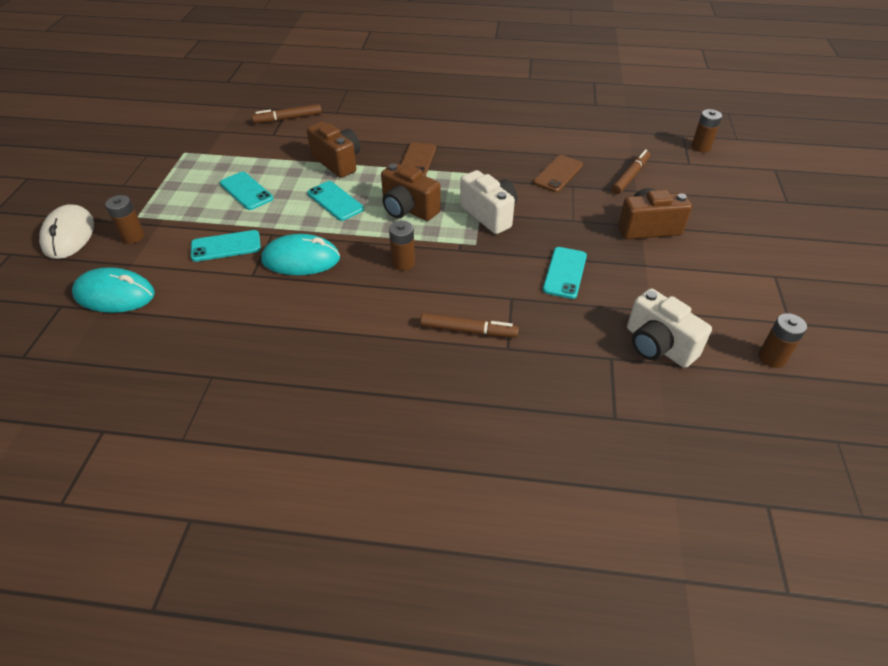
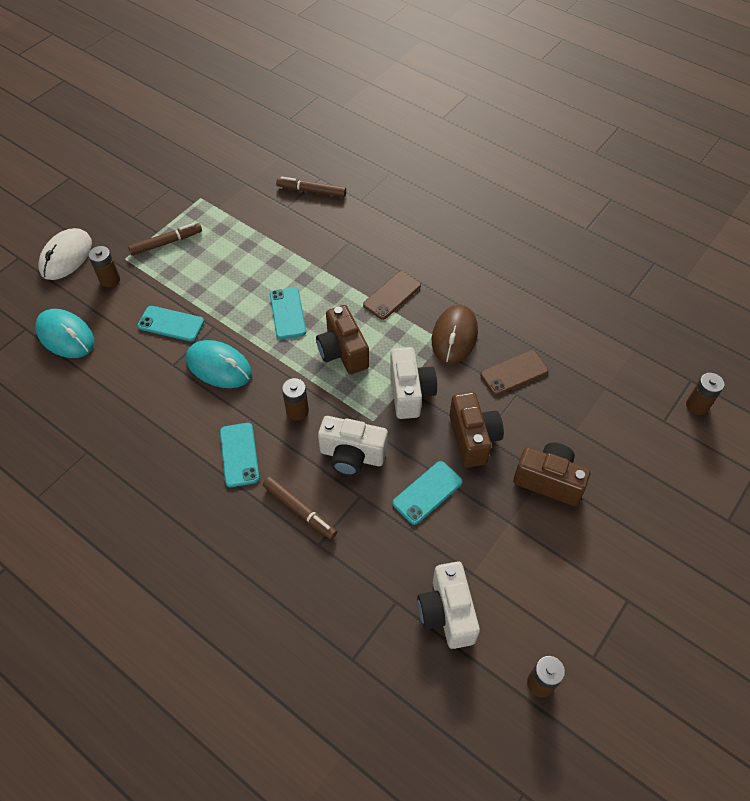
camera: 30 degrees right, 10 degrees up
(246, 191) = (223, 267): turquoise phone -> turquoise phone (239, 454)
(337, 162) = (319, 266): brown camera -> brown camera (473, 438)
(479, 274) = (352, 455): none -> white camera
(491, 168) = (454, 336): none -> brown mouse
(630, 176) = (585, 409): brown marker -> brown marker (166, 243)

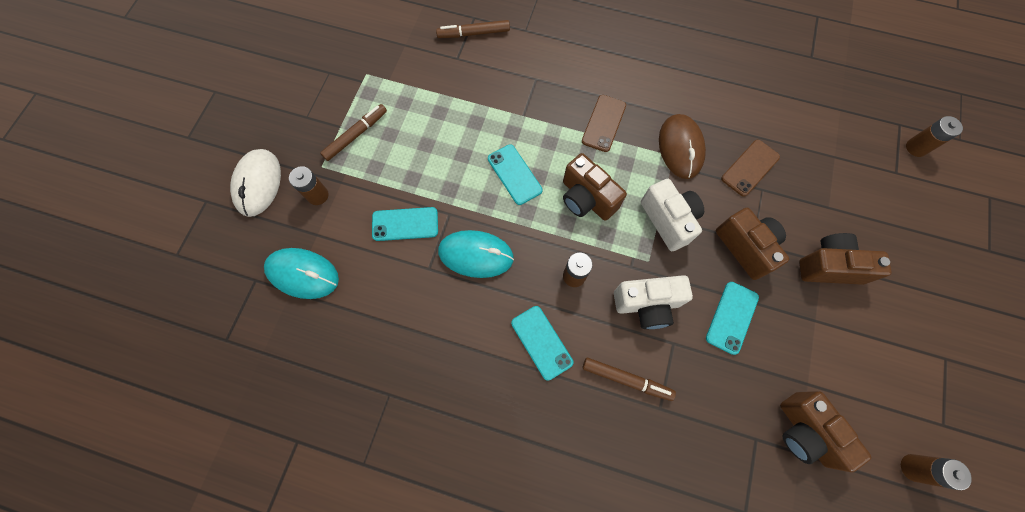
camera: 20 degrees left, 15 degrees up
(447, 613) = (805, 432): white camera -> brown camera

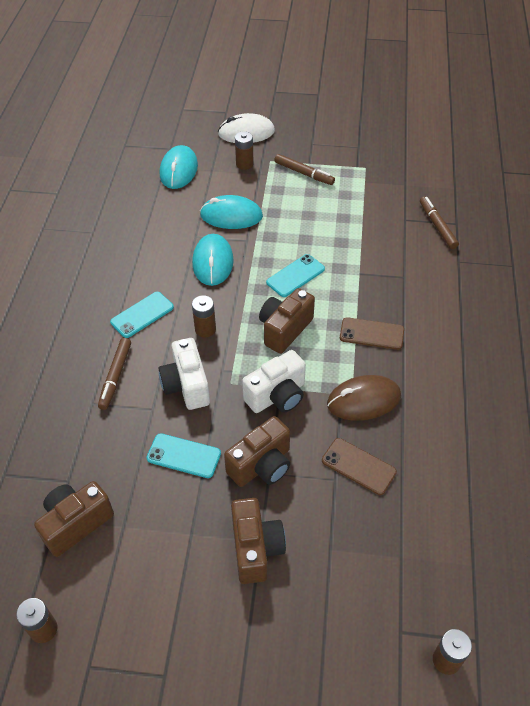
camera: 80 degrees right, 20 degrees down
(405, 224) = (231, 216): turquoise phone -> turquoise mouse

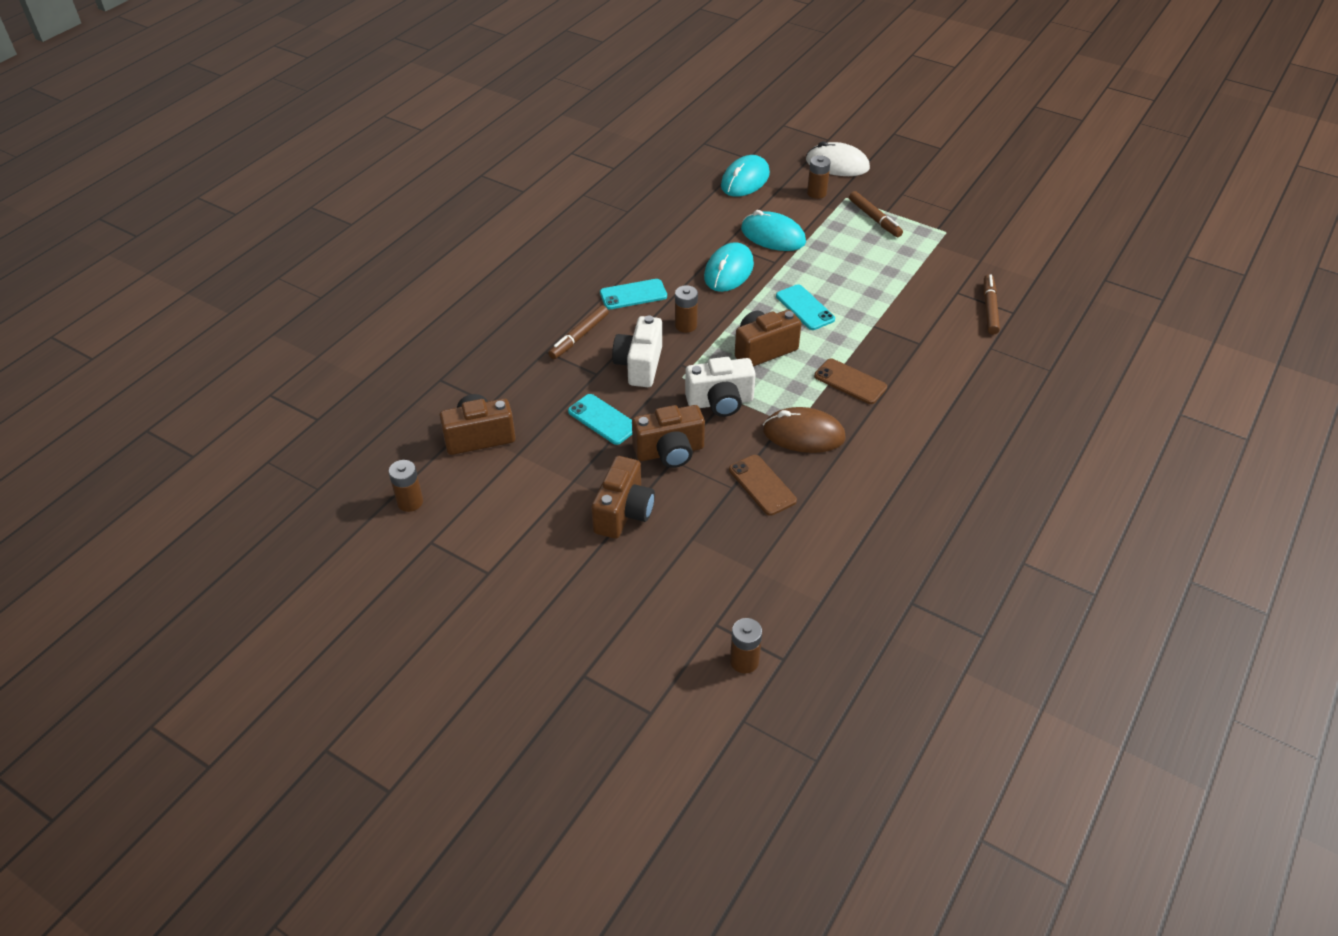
camera: 25 degrees right, 5 degrees down
(295, 276) = (805, 308): turquoise phone -> turquoise phone turned 75 degrees clockwise

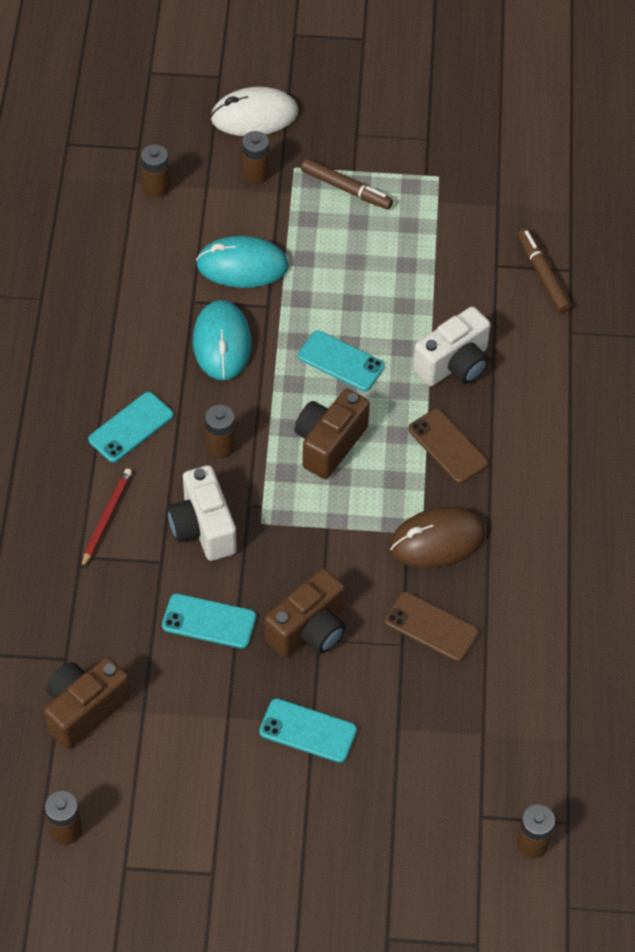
camera: 30 degrees left, 10 degrees up
(579, 337) = (106, 518): brown marker -> red pencil
(623, 512) = (308, 731): brown camera -> turquoise phone
(720, 402) = (324, 538): white camera -> white camera (454, 364)
(745, 180) = (156, 187): turquoise mouse -> brown battery
(850, 382) = (448, 446): brown phone -> brown phone turned 45 degrees clockwise

